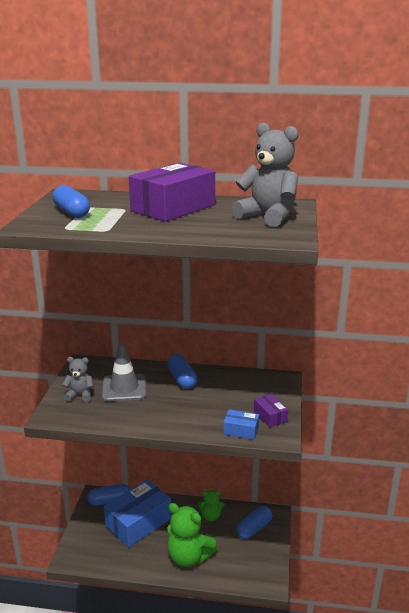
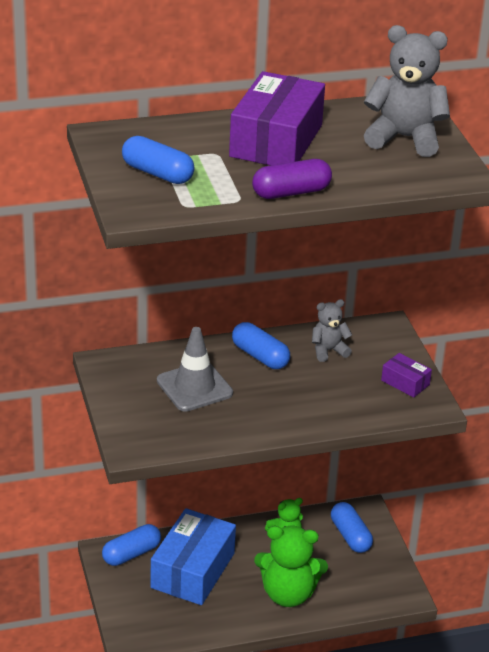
camera: 25 degrees left, 10 degrees up
(80, 395) = (144, 411): grey teddy bear -> grey teddy bear (328, 350)
(148, 231) = (291, 192): none -> purple capsule
(241, 430) = (383, 409): blue box -> none
(254, 528) = (350, 536): blue capsule -> blue capsule turned 45 degrees counterclockwise

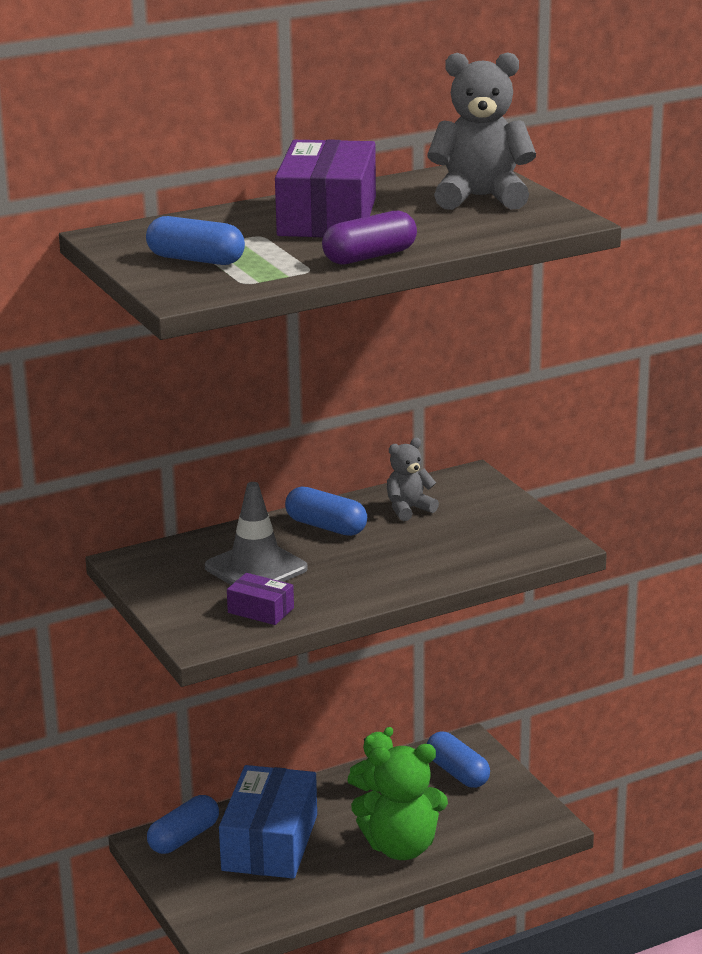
camera: 10 degrees left, 10 degrees down
(405, 382) = (516, 526): purple box -> purple box (260, 610)

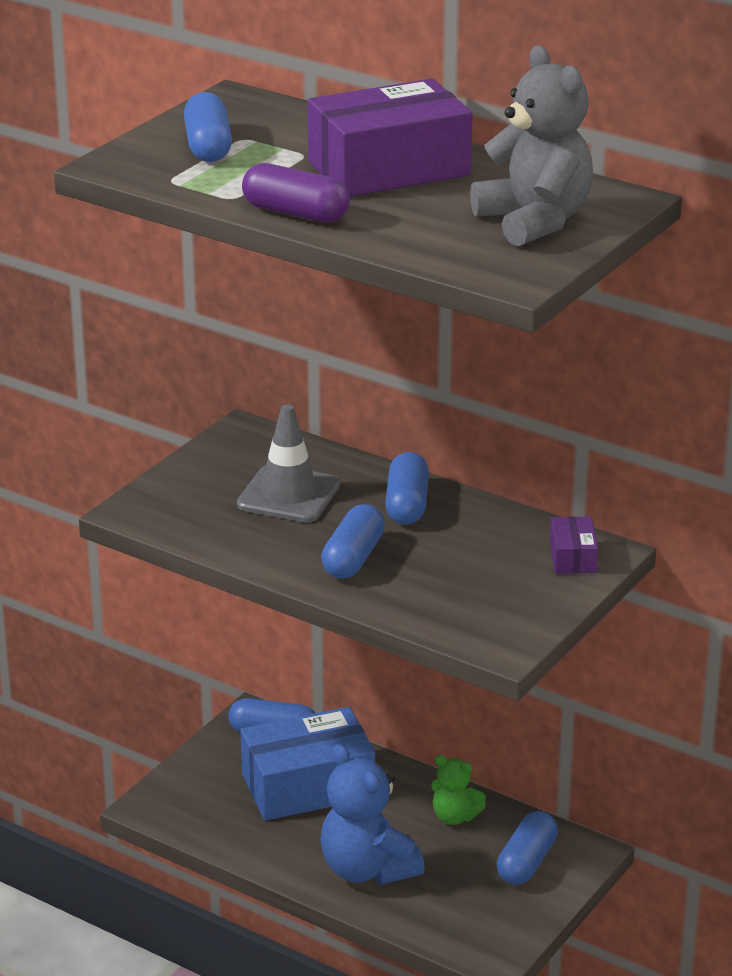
camera: 60 degrees right, 5 degrees up
(260, 610) = (211, 523): purple box -> purple box (572, 557)
(380, 566) = (353, 558): none -> blue capsule
(401, 847) = (367, 869): green teddy bear -> blue teddy bear
(408, 509) = (490, 538): grey teddy bear -> none

